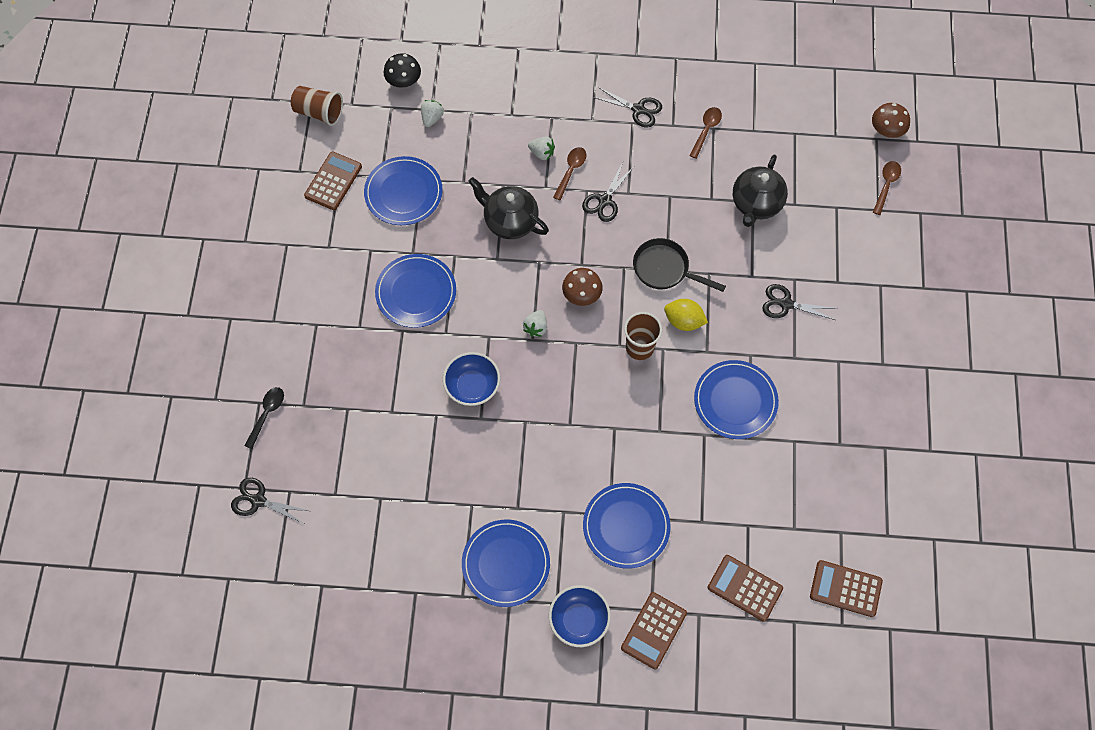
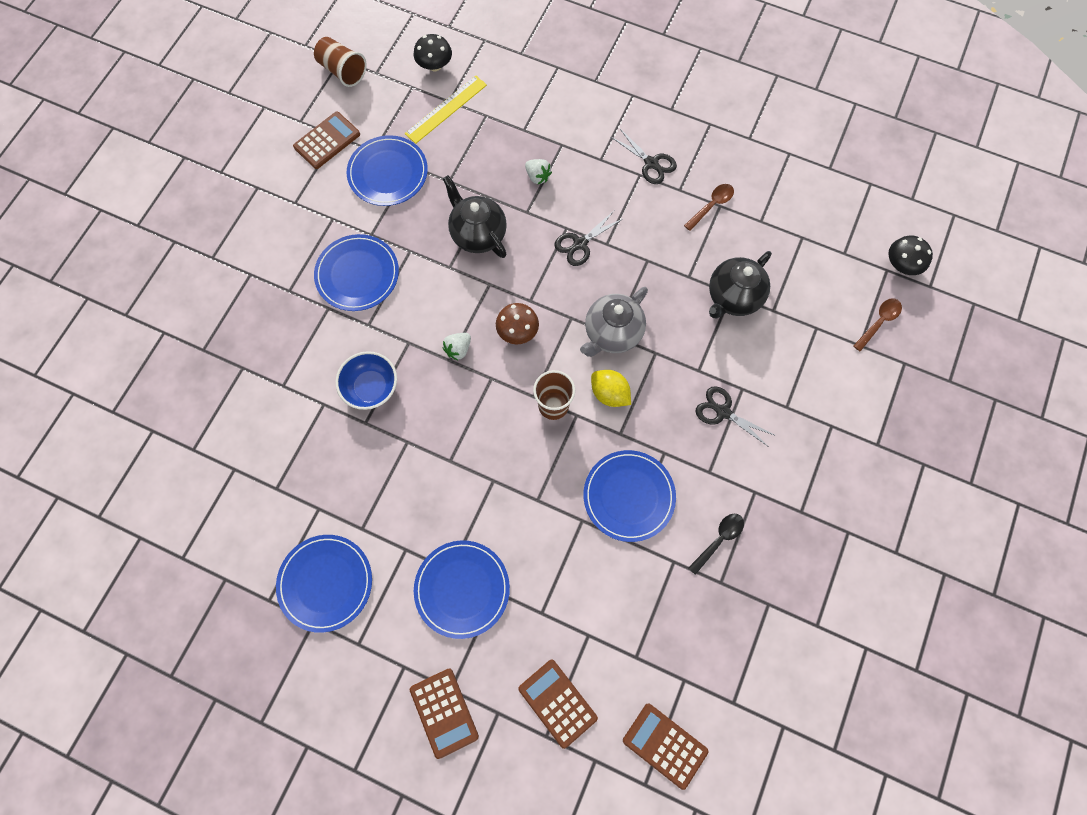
camera: 20 degrees right, 5 degrees up
(258, 500) = (119, 429): black scissors -> none
(267, 414) = (165, 346): black spoon -> black spoon (718, 539)
(432, 118) = (446, 109): white strawberry -> yellow ruler
(571, 171) = (558, 203): brown spoon -> none
(579, 620) = (373, 671): blue bowl -> none
(653, 630) = (444, 712): brown calculator -> brown calculator turned 75 degrees counterclockwise
(665, 269) = (612, 333): black pan -> grey teapot
(886, 130) = (901, 264): brown mushroom -> black mushroom

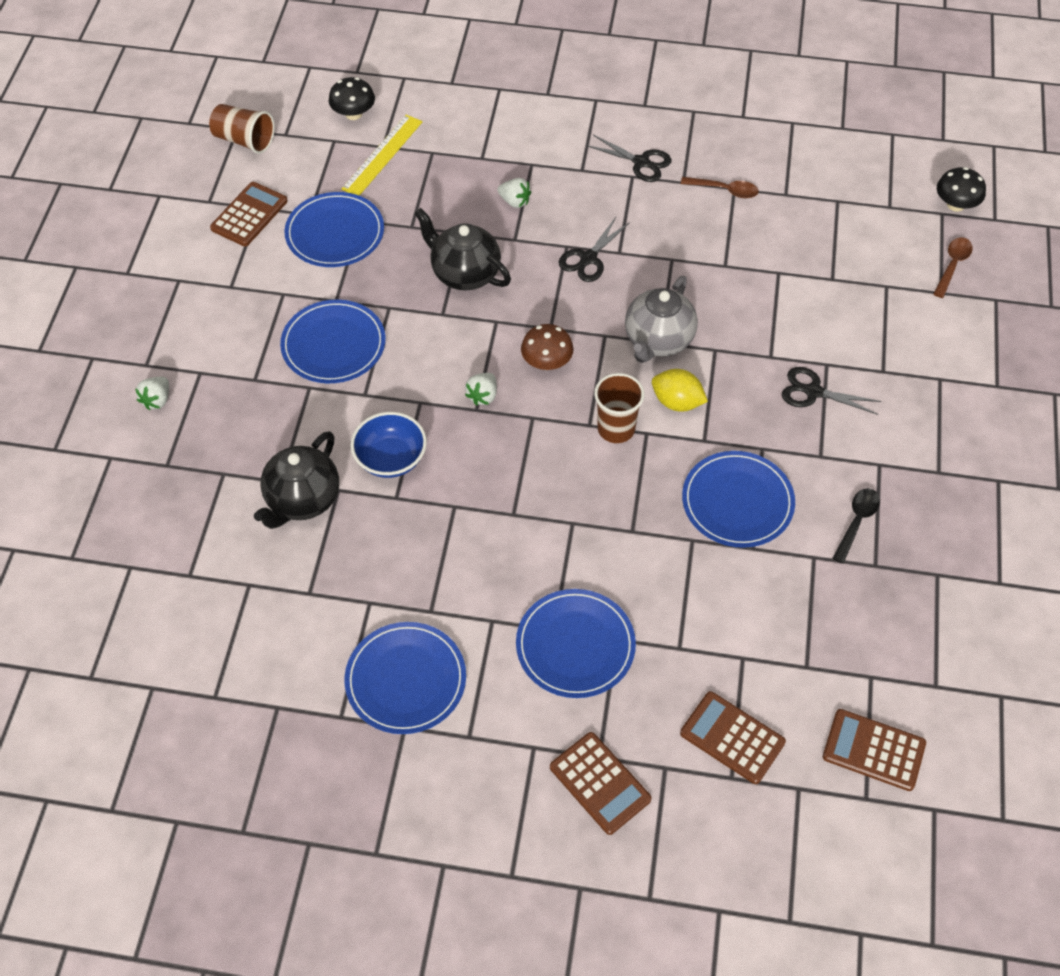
camera: 15 degrees left, 15 degrees down
(211, 291) = (157, 400): none -> white strawberry
(711, 205) = (724, 190): brown spoon -> brown spoon turned 75 degrees clockwise
(732, 297) = (782, 275): black teapot -> black teapot (302, 500)

